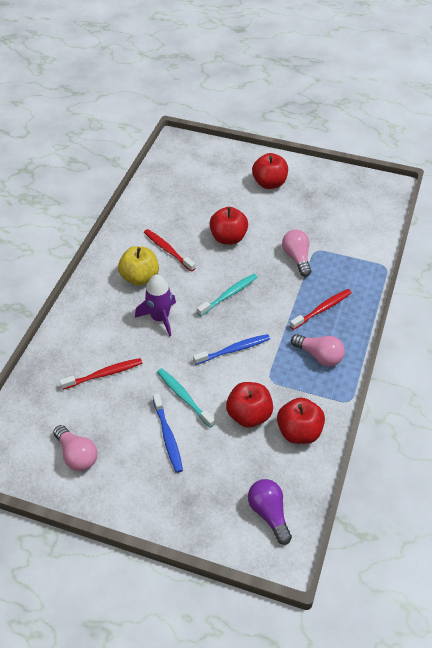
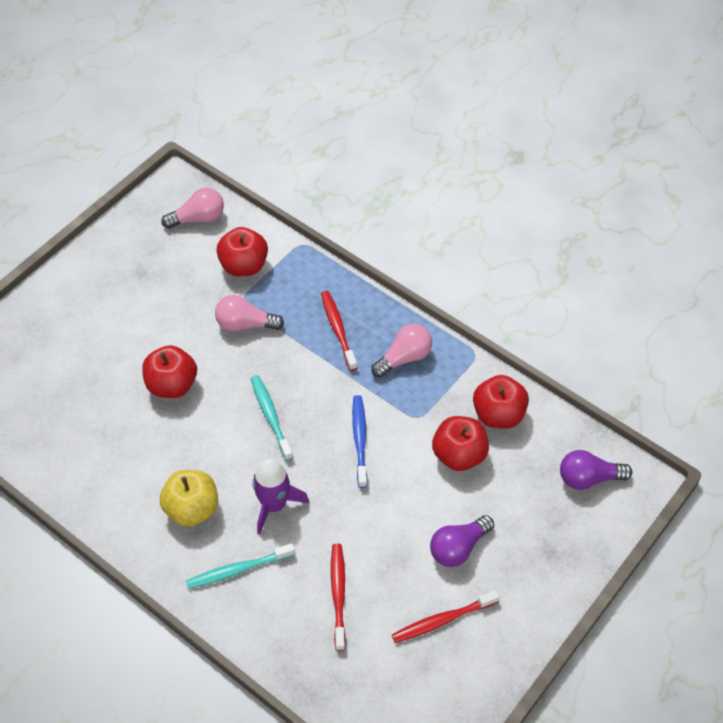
camera: 70 degrees left, 5 degrees up
(77, 455) = (449, 655): pink light bulb -> pink light bulb (198, 218)
(168, 250) = (158, 461): red toothbrush -> red toothbrush (442, 620)
(168, 436) = (458, 548): blue toothbrush -> purple light bulb
(184, 397) = (408, 514): turquoise toothbrush -> turquoise toothbrush (238, 570)
(269, 183) = (95, 305): red apple -> red apple (244, 266)

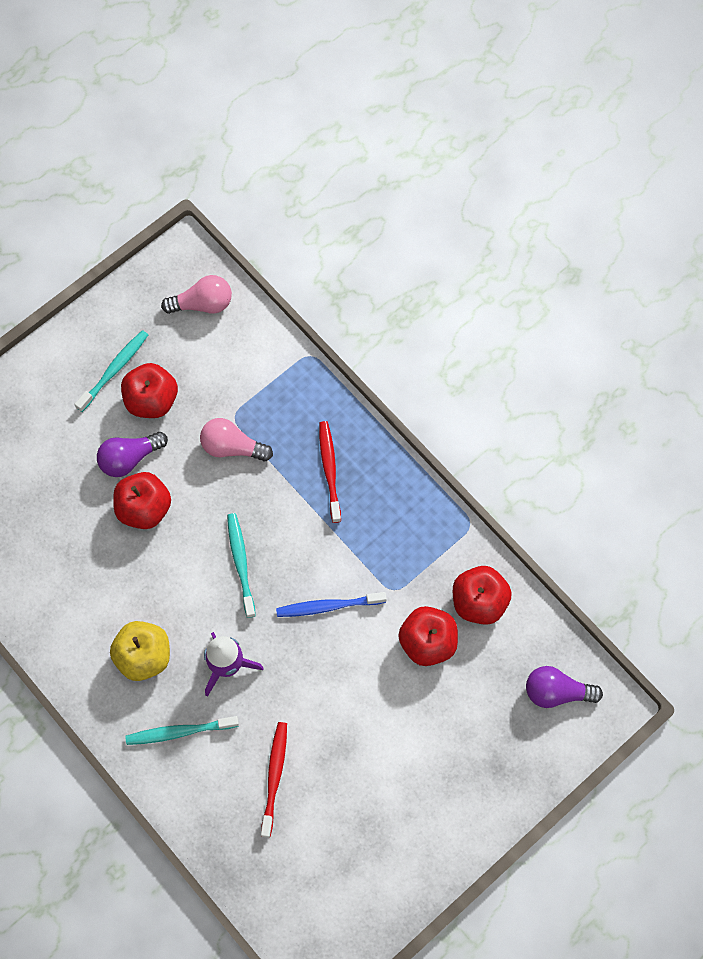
camera: 10 degrees right, 15 degrees up
(126, 279) = (114, 370): none -> turquoise toothbrush
(244, 266) = (242, 373): red apple -> red apple (152, 400)
(360, 440) = (328, 606): blue toothbrush -> blue toothbrush turned 105 degrees counterclockwise
(404, 358) = (393, 516): pink light bulb -> none
(442, 620) = (373, 822): red toothbrush -> none
(458, 548) = (405, 747): purple light bulb -> purple light bulb (130, 458)

